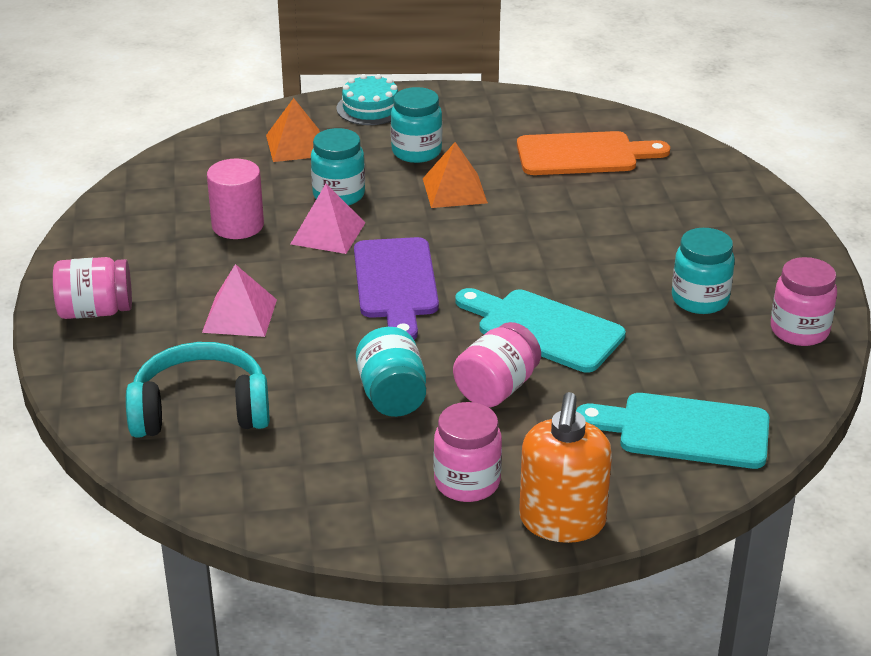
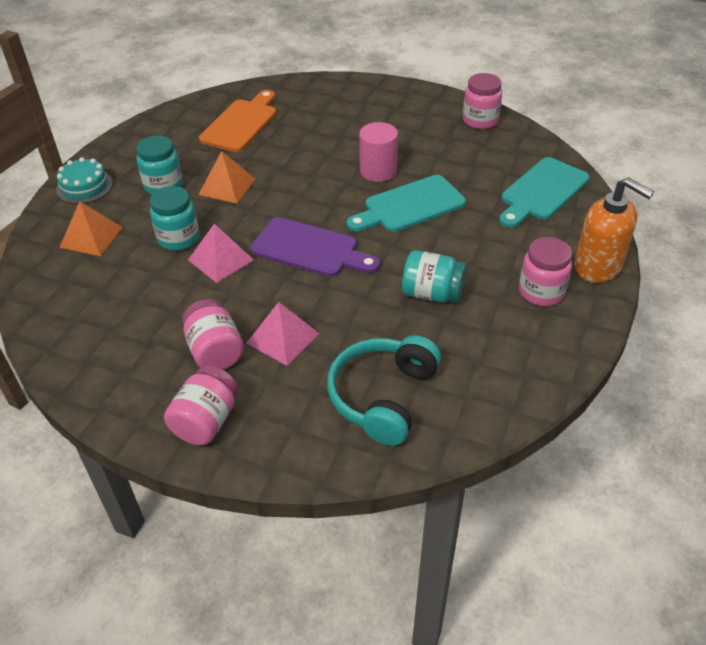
camera: 60 degrees left, 10 degrees up
(238, 225) = (166, 302): pink cylinder -> pink cylinder (378, 171)
(496, 388) = (455, 246): pink jar -> pink jar (215, 351)
(700, 299) = (426, 140): turquoise jar -> none

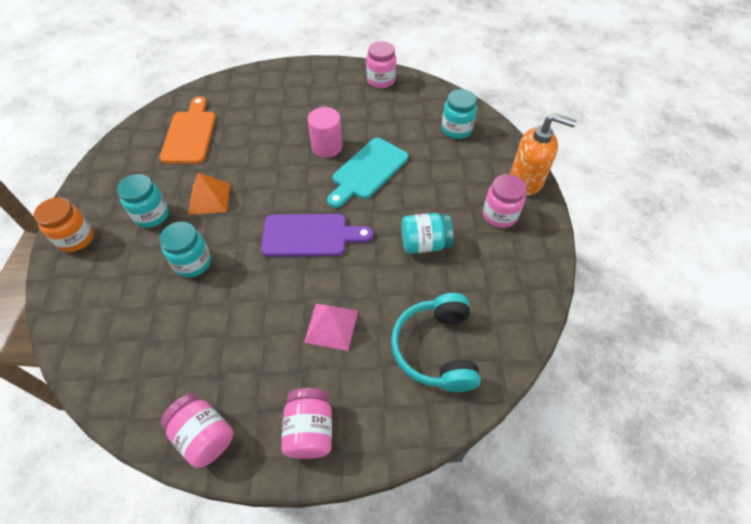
camera: 25 degrees left, 10 degrees up
(84, 186) = (76, 238): turquoise cake -> orange jar
(91, 237) = (110, 288): orange pyramid -> none
(215, 351) = (282, 360): pink jar -> pink jar (204, 436)
(221, 259) = (241, 271): pink pyramid -> none
(542, 192) = (456, 129): turquoise cutting board -> turquoise jar

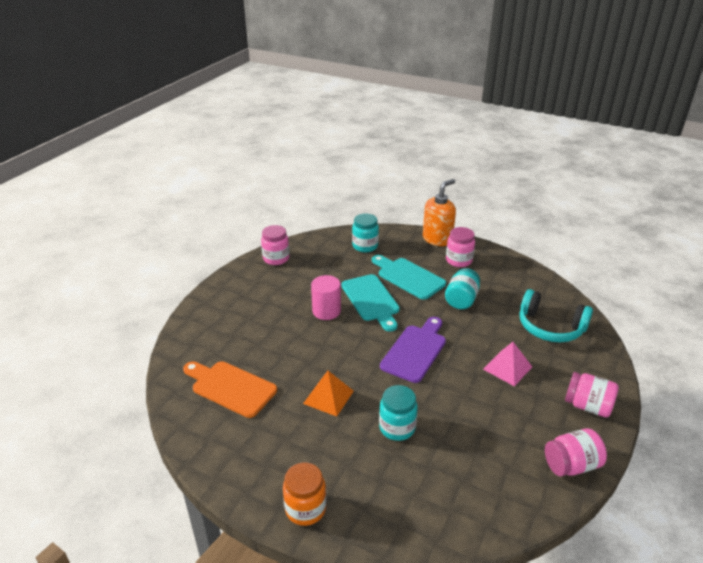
camera: 60 degrees left, 20 degrees down
(151, 215) = (318, 442): turquoise jar -> none
(430, 184) = (408, 277): none -> turquoise cutting board

